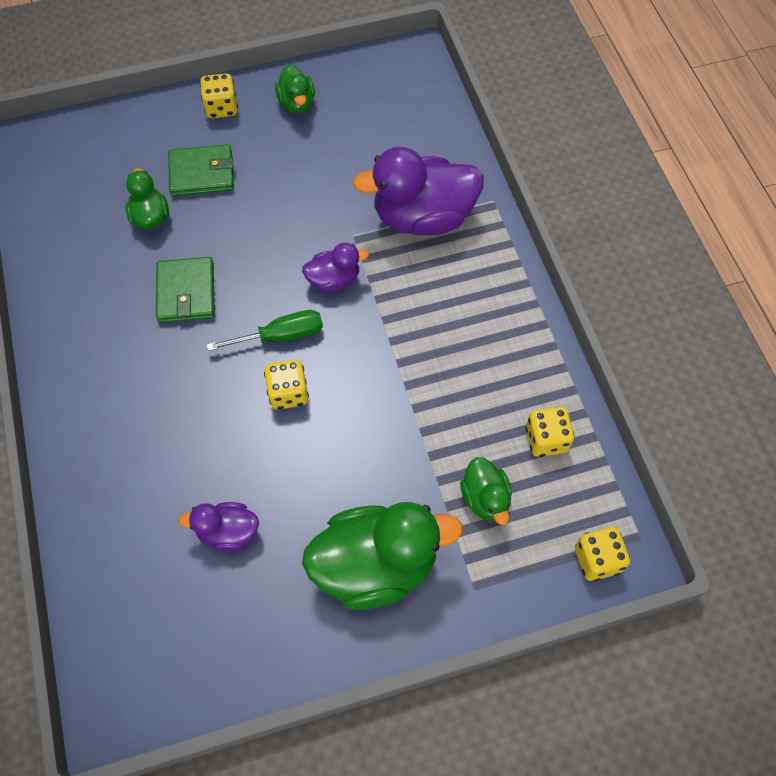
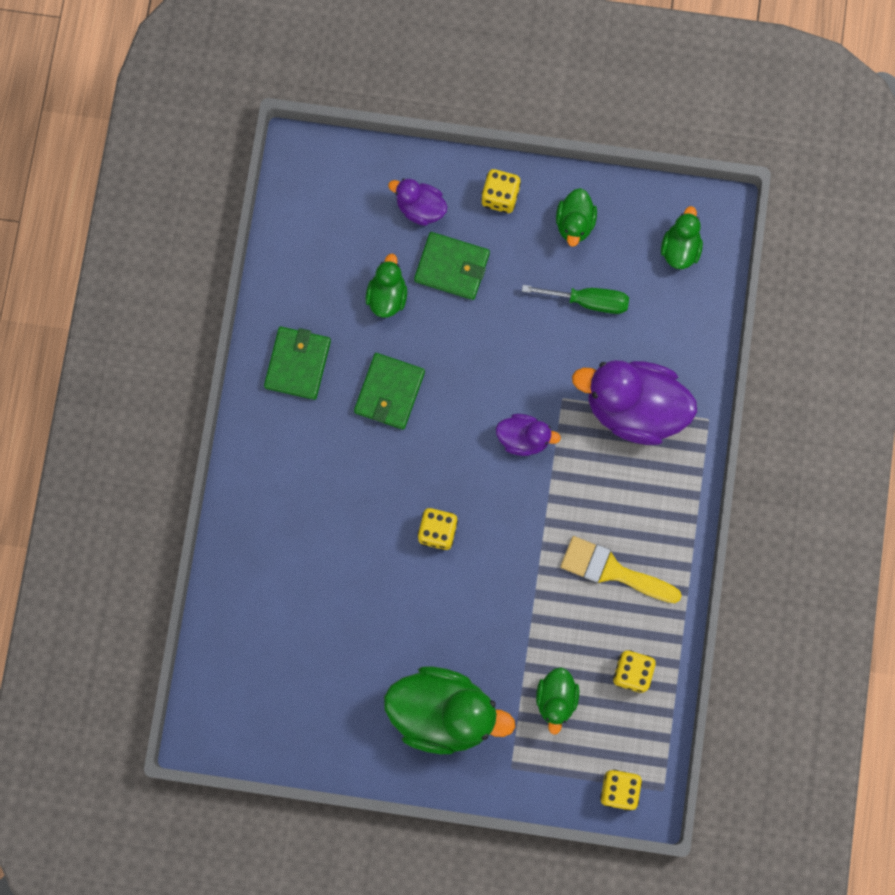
camera: 25 degrees right, 15 degrees up
(84, 304) = (298, 364): none -> green wallet
(228, 532) = (340, 632): purple duck -> purple duck (420, 208)
(280, 336) = (453, 473): green screwdriver -> green screwdriver (587, 301)
(397, 89) = (680, 249): none -> green duck
(476, 357) = (612, 571): none -> yellow brush

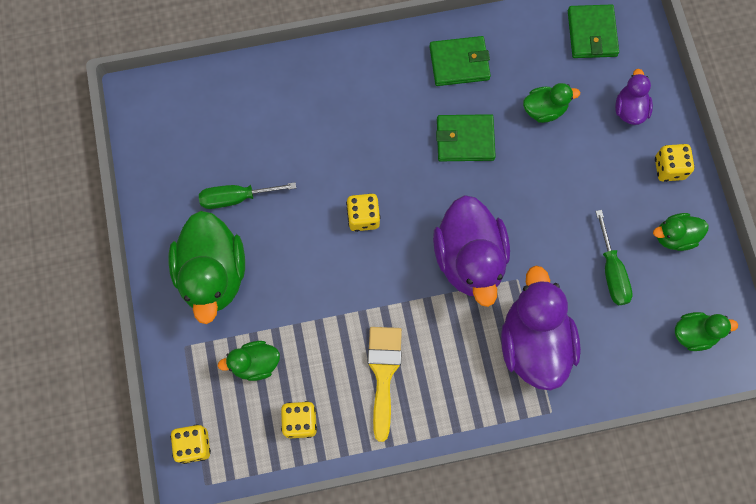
camera: 70 degrees right, 5 degrees down
(365, 659) = (237, 198): none -> green screwdriver
(452, 267) = (591, 151): green wallet -> green wallet (592, 33)
(524, 438) = (469, 259): purple duck -> purple duck, size x1.96

